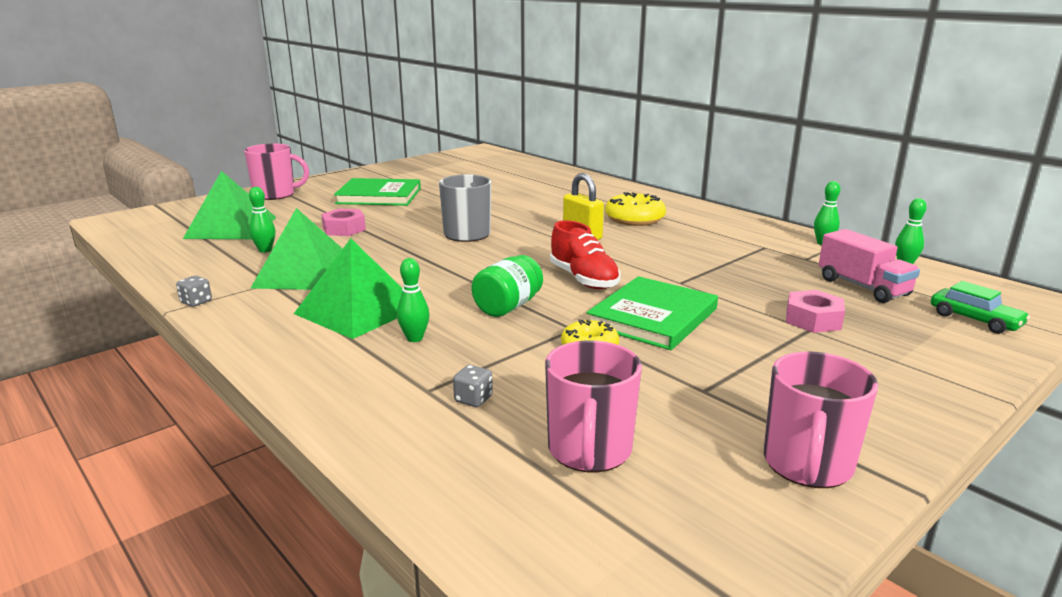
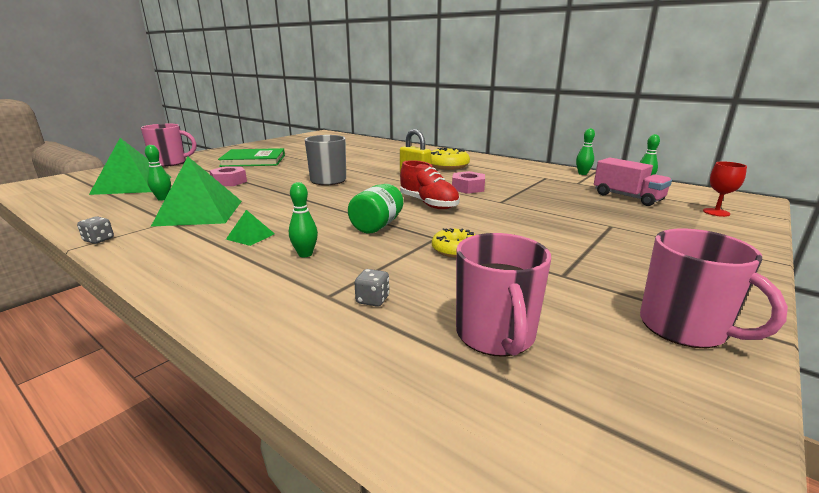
camera: 10 degrees left, 0 degrees up
(358, 310) = (250, 236): green pyramid -> green pyramid, size x0.44
(653, 317) = (493, 225): green book -> none
(807, 465) = (684, 328): pink mug -> pink mug turned 45 degrees counterclockwise
(813, 319) = (609, 219): pink nut -> pink nut (468, 188)
(975, 320) = (716, 212): green car -> red goblet

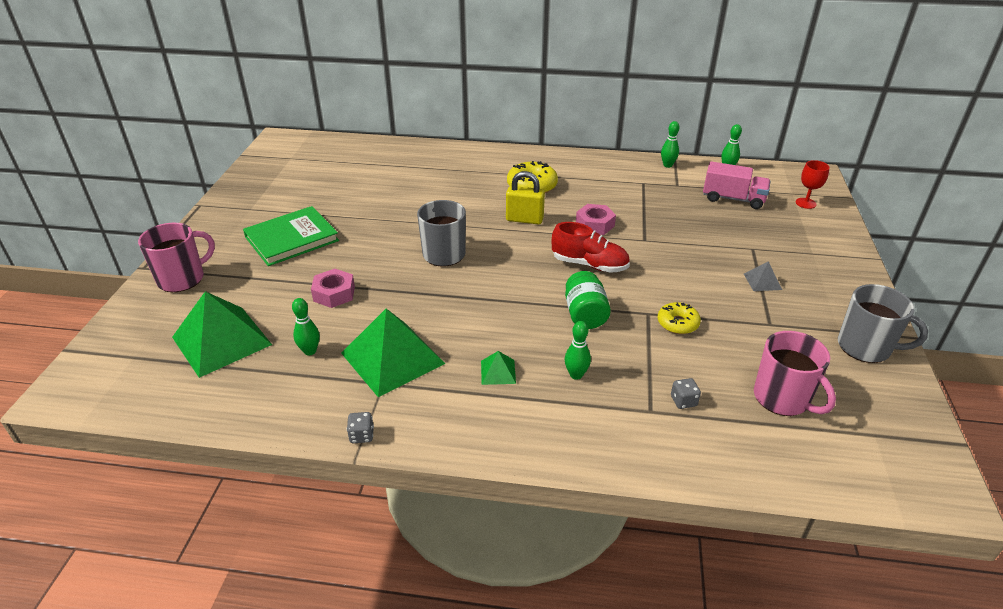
camera: 30 degrees left, 15 degrees up
(594, 246) = (762, 281): none -> grey pyramid
(684, 328) = (865, 347): pink mug -> grey mug

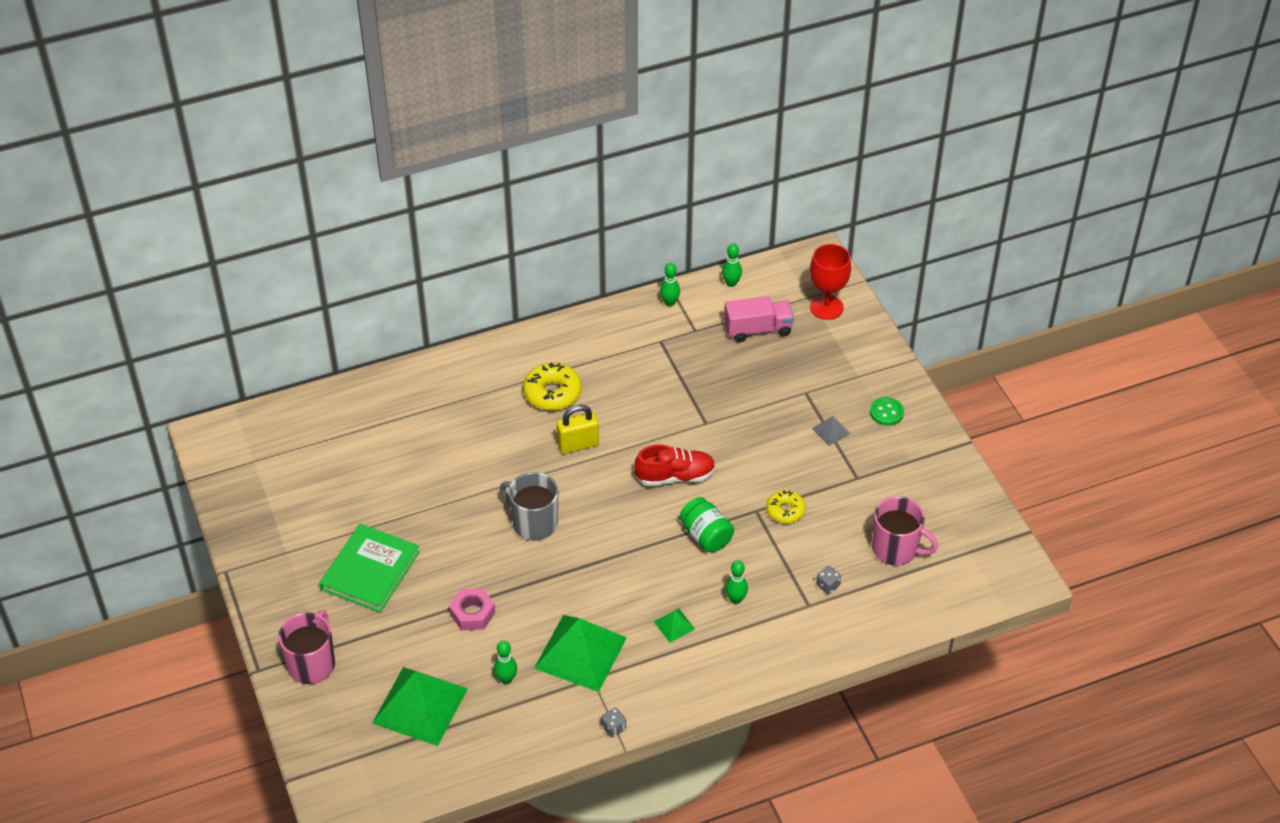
camera: 30 degrees left, 10 degrees up
(595, 224) = (649, 422): pink nut -> none
(805, 203) = (826, 307): red goblet -> red goblet, size x1.58
(829, 286) = (886, 412): none -> green button
(865, 347) = (937, 470): grey mug -> none

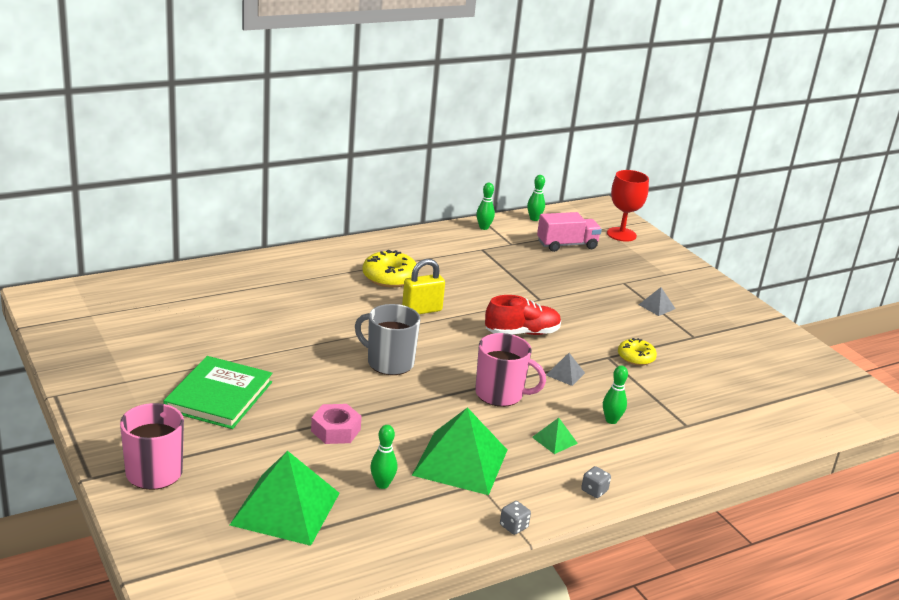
camera: 10 degrees left, 20 degrees down
(706, 536) = (565, 374): green jar -> grey pyramid
(827, 585) = (699, 410): grey dice -> grey dice (594, 491)
(886, 412) = (701, 296): green button -> none
(896, 549) = (753, 385): pink mug -> pink mug (500, 394)

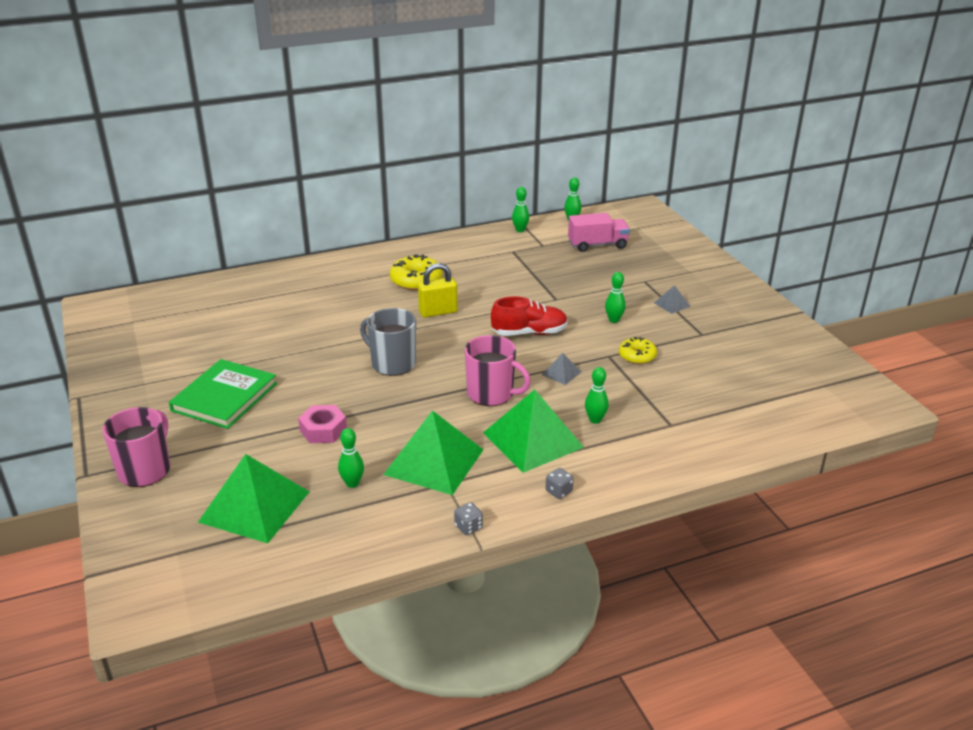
camera: 10 degrees right, 5 degrees up
(554, 440) = (533, 440): green pyramid -> green pyramid, size x2.29
(603, 321) = (614, 320): none -> green bowling pin
(621, 234) = (655, 233): red goblet -> none

